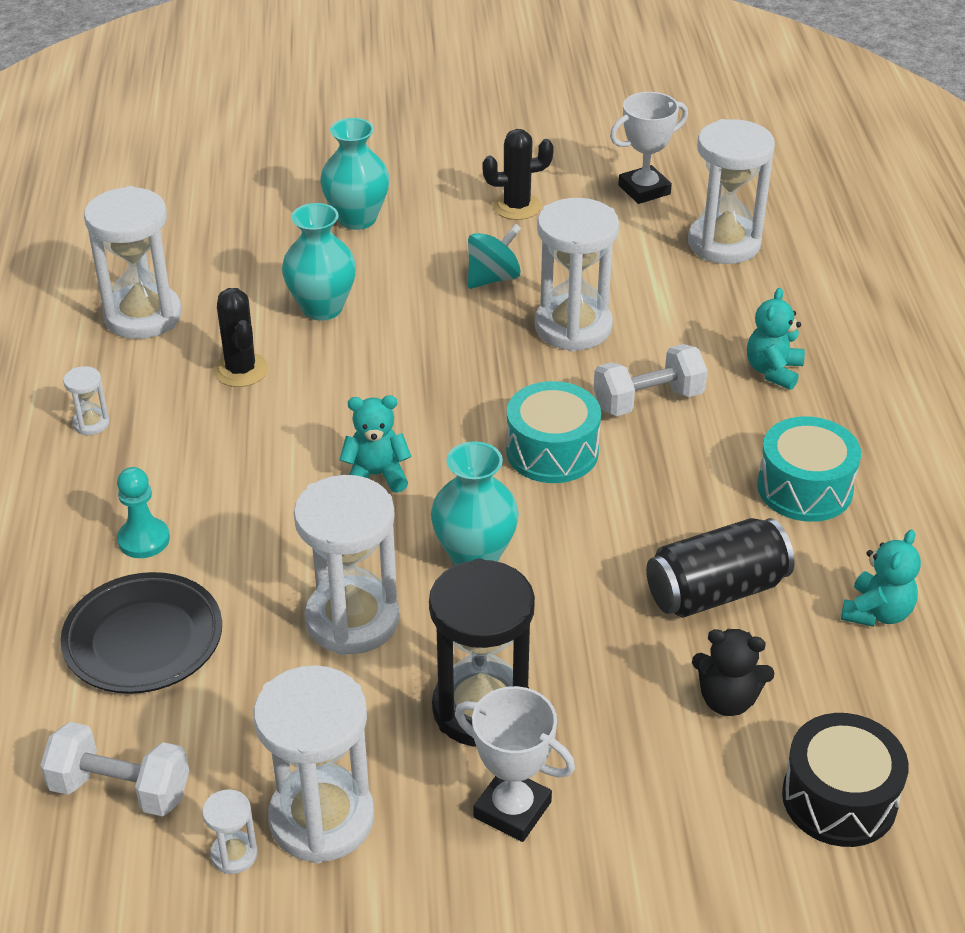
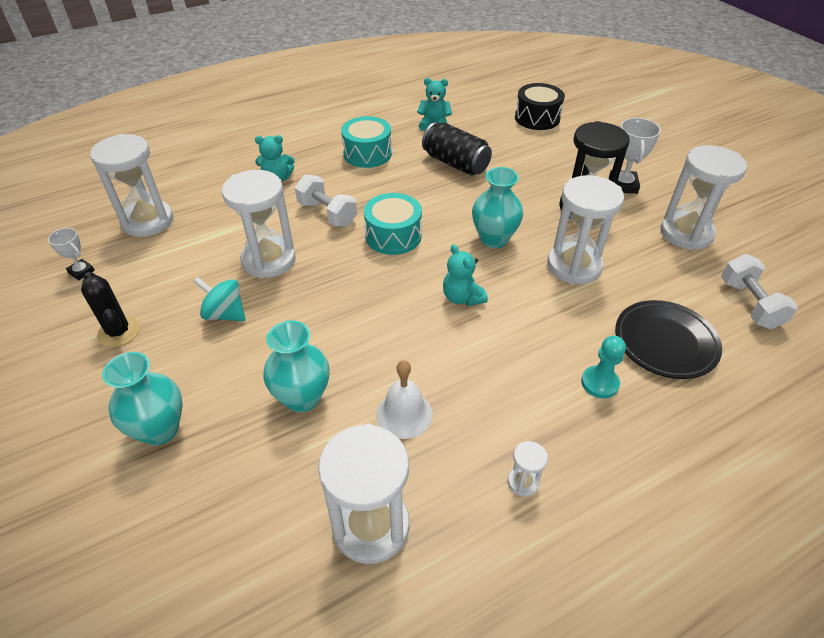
camera: 115 degrees left, 5 degrees up
(234, 854) = (731, 252): white hourglass -> none
(241, 370) = (404, 414): black cactus -> white bell
(644, 190) = (81, 271): white trophy -> white trophy, size x0.62
(727, 700) = (514, 149): black teddy bear -> none

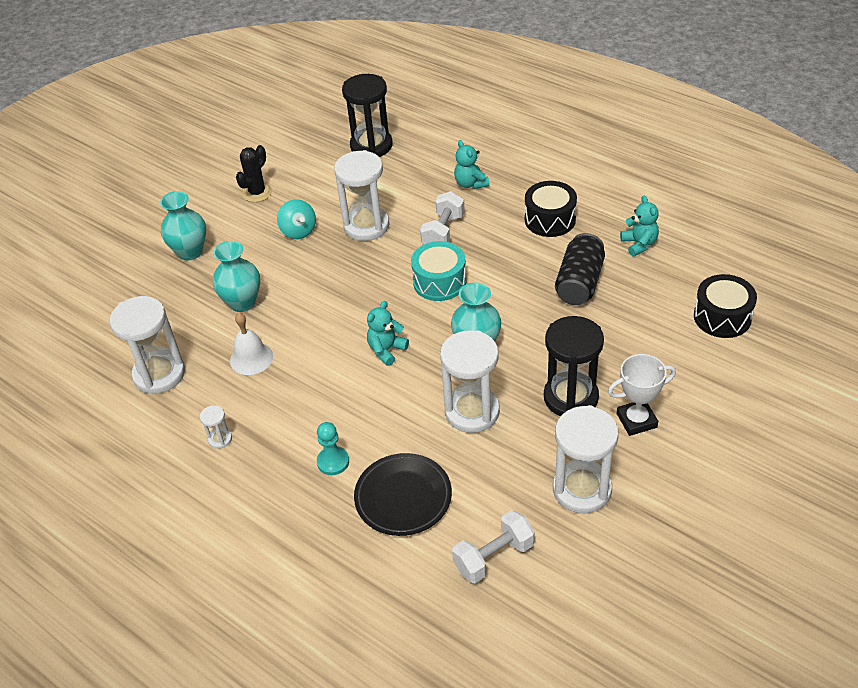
camera: 70 degrees right, 0 degrees up
(81, 271) = (301, 146): white trophy -> none
(148, 221) = (371, 146): white hourglass -> black hourglass
(225, 314) = (298, 231): turquoise spinning top -> turquoise spinning top turned 150 degrees clockwise
(367, 154) = (550, 219): turquoise drum -> black drum

